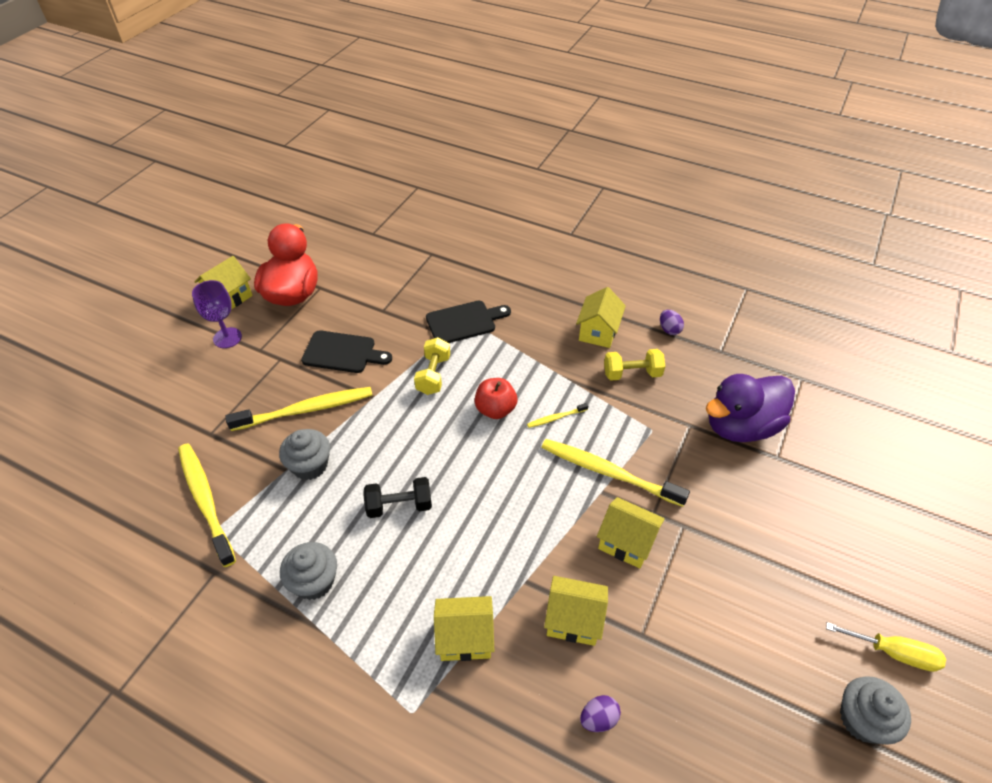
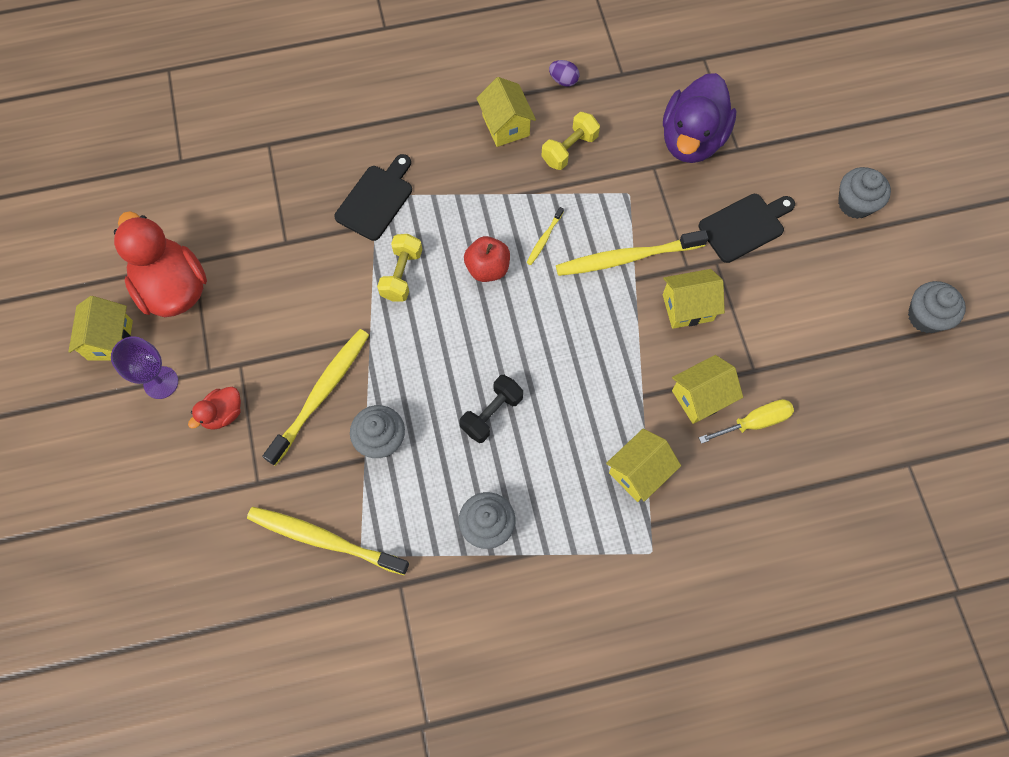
camera: 40 degrees left, 20 degrees up
(239, 379) = (223, 414): none -> red duck
(342, 352) = (294, 314): black cutting board -> black cutting board (744, 226)
(433, 375) = (402, 274): yellow dumbbell -> yellow dumbbell turned 45 degrees clockwise
(598, 718) = (773, 451): purple egg -> none
(860, 568) = (855, 203): none -> grey cupcake
(893, 653) = (914, 253): yellow screwdriver -> yellow screwdriver (754, 422)

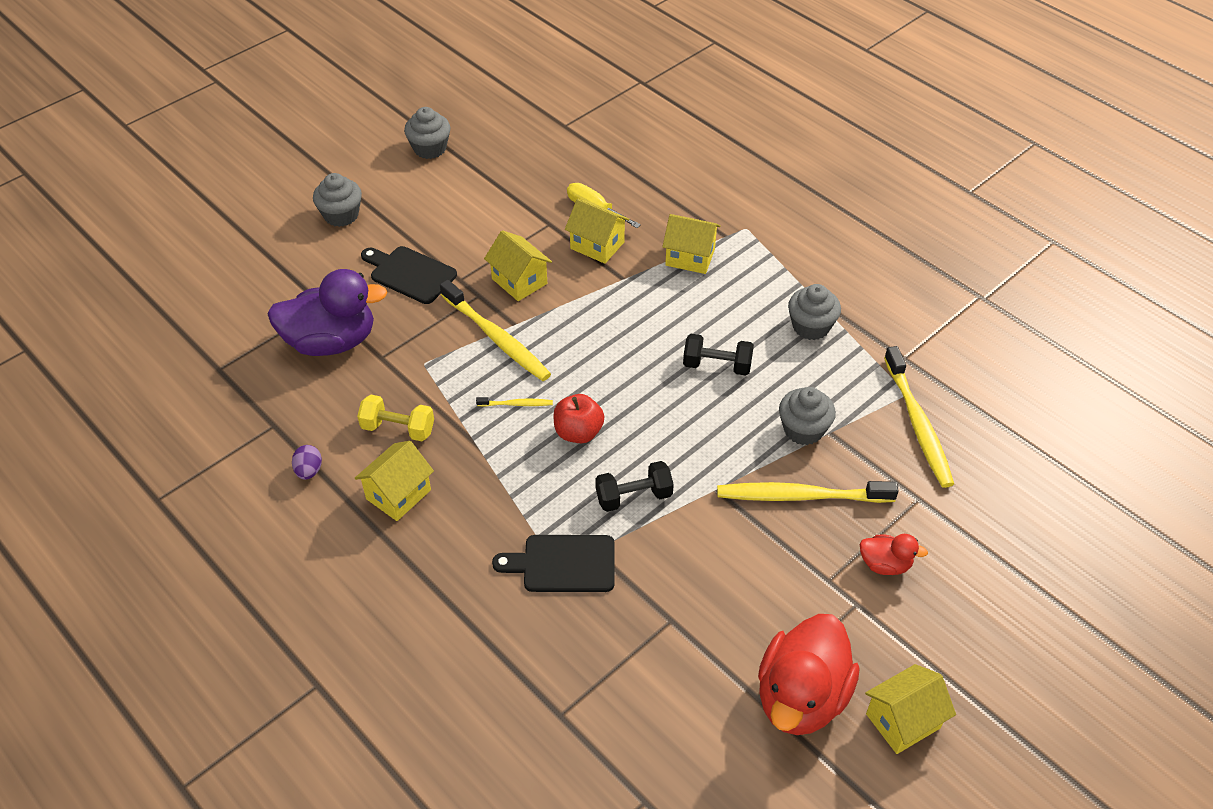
camera: 120 degrees left, 20 degrees down
(161, 382) = (903, 639): purple goblet -> none
(402, 274) = (633, 497): yellow dumbbell -> black dumbbell

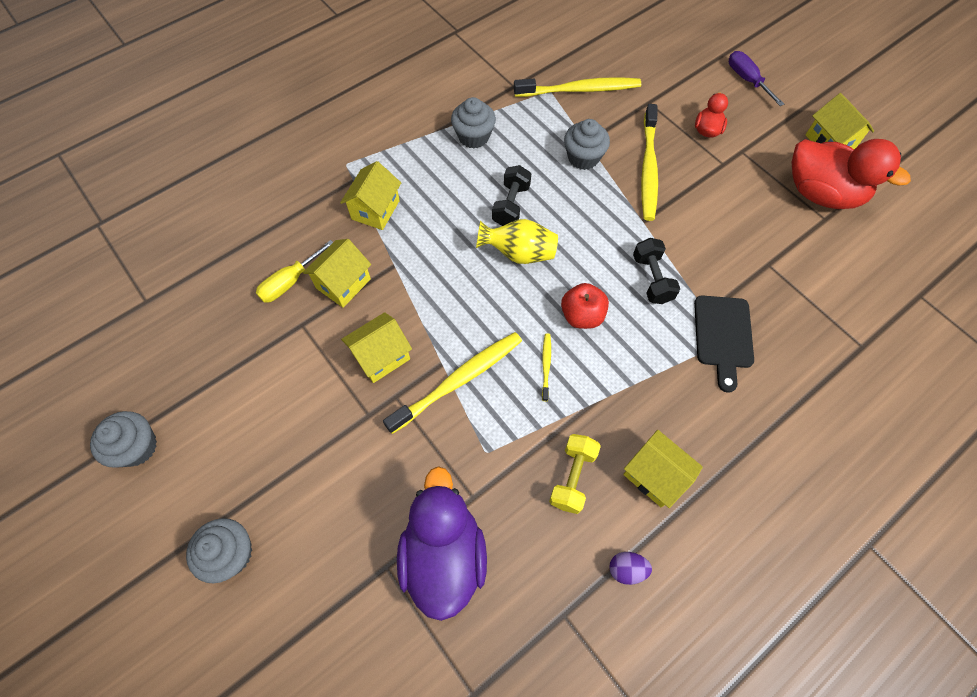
camera: 85 degrees left, 15 degrees up
(410, 274) = (350, 468): black cutting board -> none
(652, 375) = (519, 253): none -> yellow vase
(1000, 621) = (747, 80): none -> purple screwdriver

